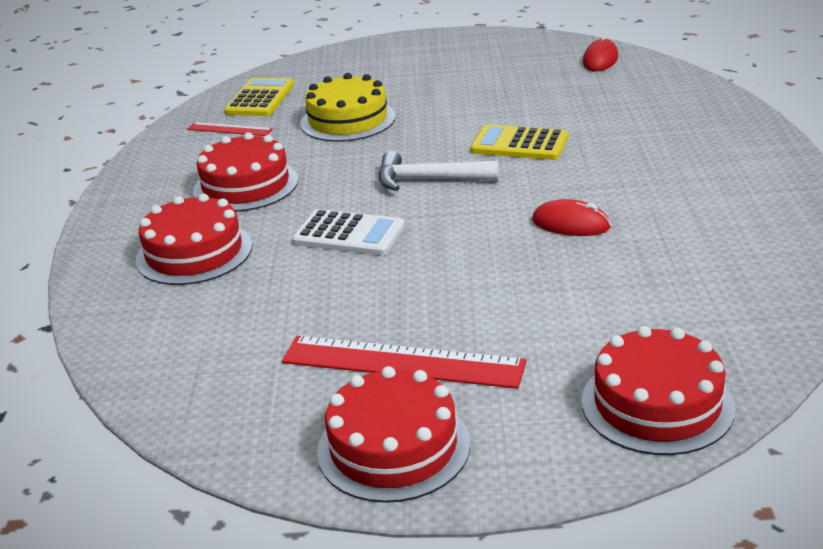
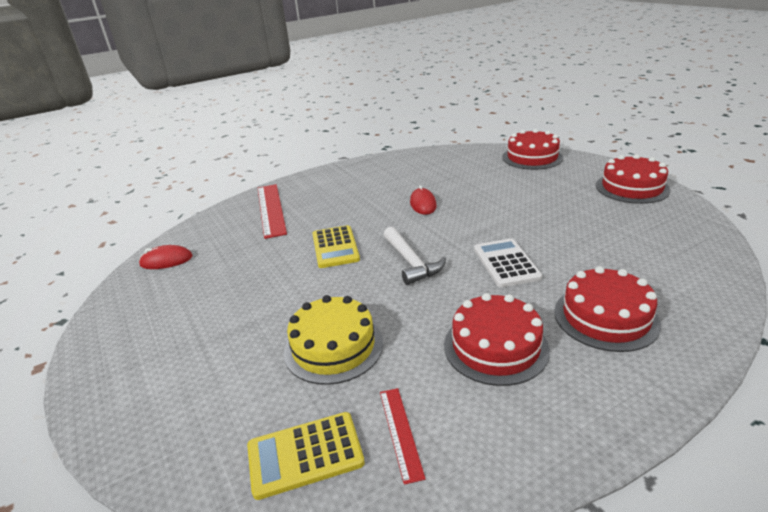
camera: 120 degrees left, 0 degrees up
(402, 362) = (585, 204): red ruler -> red ruler (271, 209)

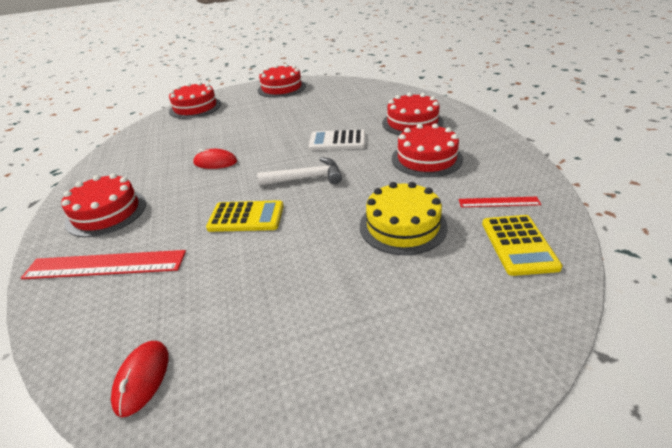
camera: 75 degrees left, 5 degrees up
(332, 186) = (106, 212): none -> red cake

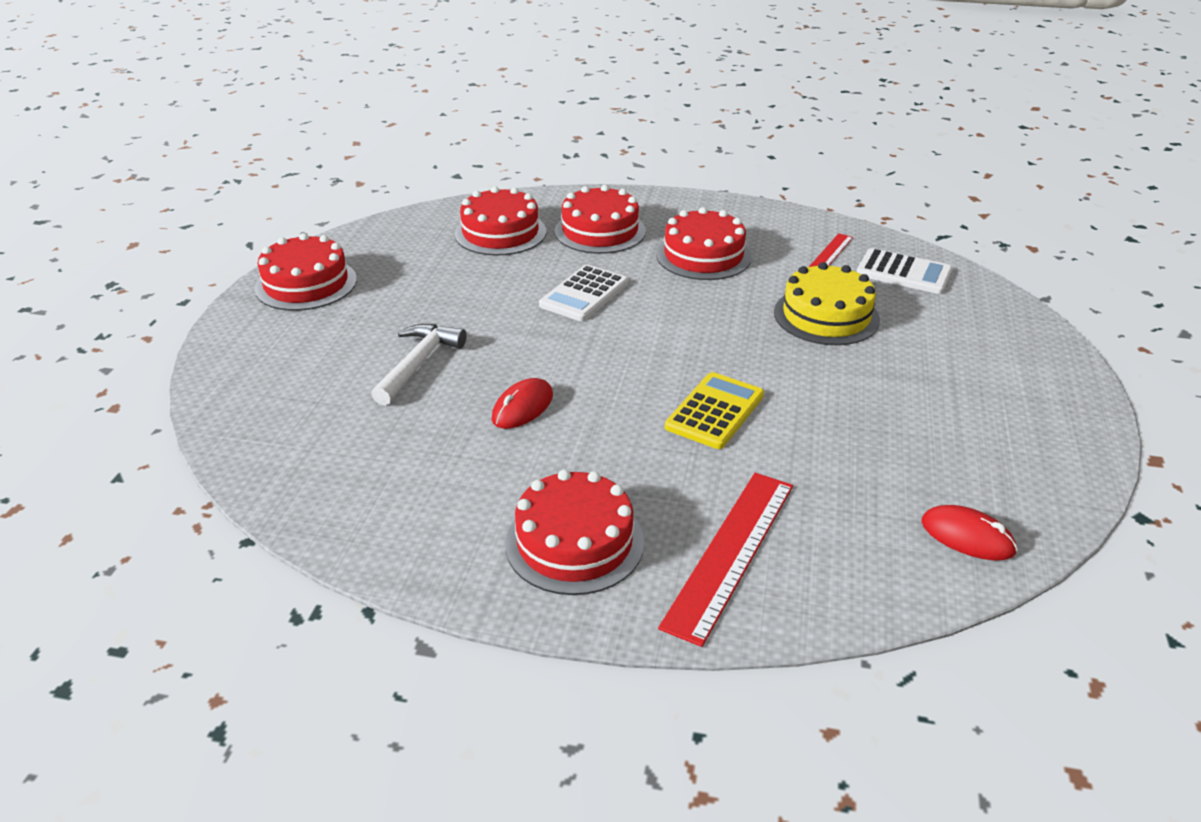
camera: 65 degrees left, 0 degrees up
(195, 107) = (245, 389): red cake -> red cake (500, 233)
(306, 178) = (662, 344): white hammer -> white hammer (419, 363)
(518, 245) = (903, 272): yellow calculator -> white calculator

